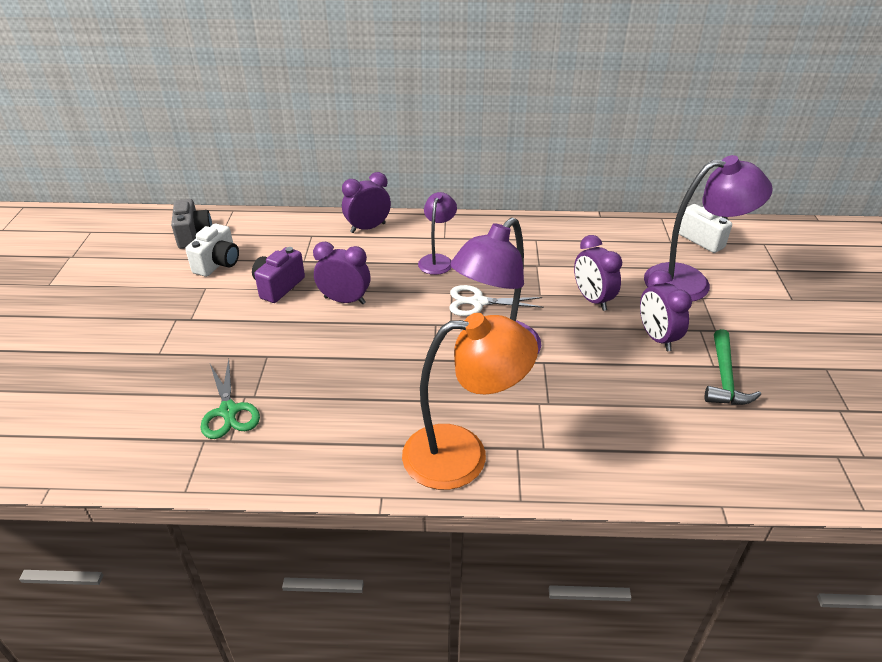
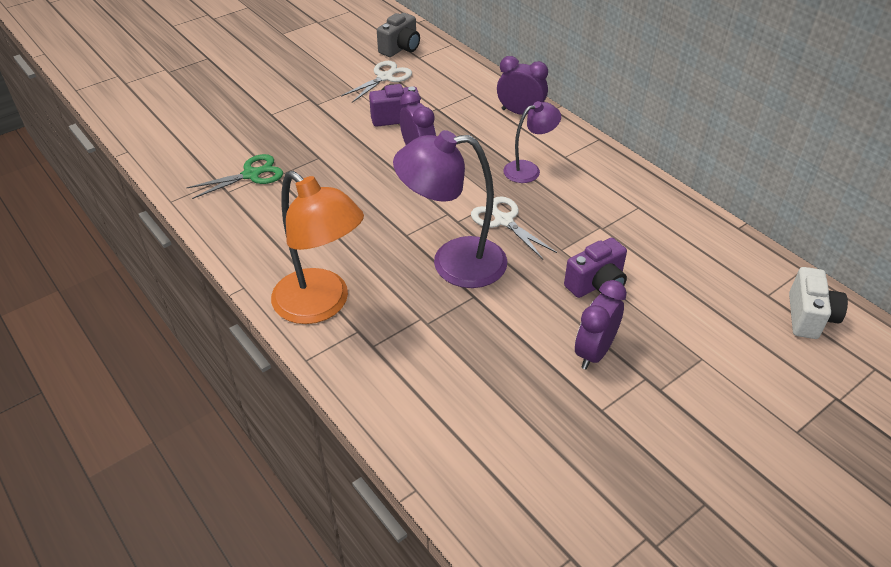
camera: 50 degrees right, 5 degrees up
(218, 264) = (385, 77): white camera -> white scissors
(228, 411) = (251, 175): green scissors -> green scissors turned 150 degrees counterclockwise
(592, 299) = (596, 284): purple clock -> purple camera
(690, 282) = (716, 339): purple lamp -> none
(724, 378) = (591, 425): green hammer -> none

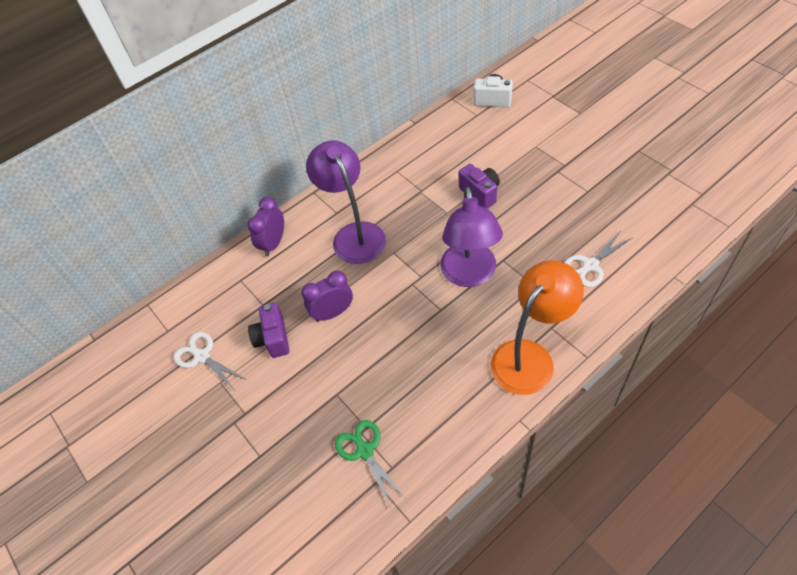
camera: 85 degrees left, 10 degrees up
(400, 48) = (147, 349): grey camera -> none
(503, 221) = (418, 247): white scissors -> white scissors (590, 265)
(529, 170) = (354, 234): purple lamp -> purple lamp, size x1.78
(594, 352) = (542, 194): purple clock -> none

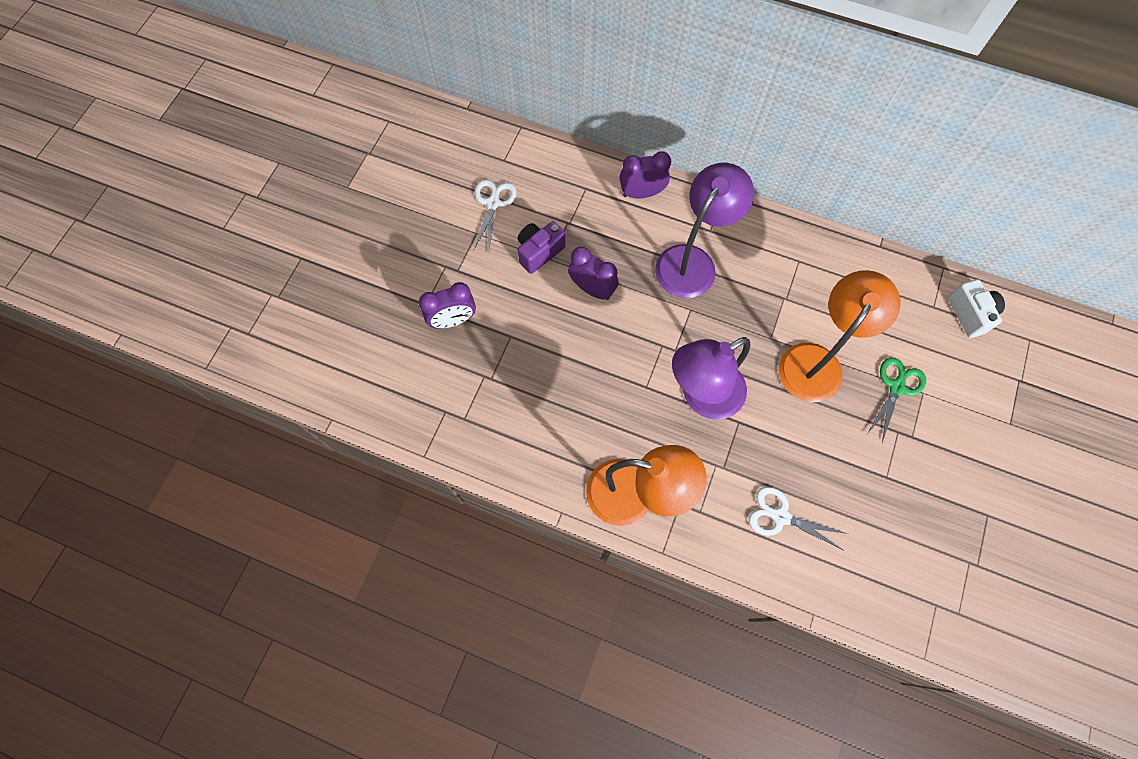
camera: 55 degrees right, 15 degrees up
(291, 437) = (453, 320): none -> purple clock
(364, 451) = (468, 388): green scissors -> green scissors (896, 387)
(480, 193) = (816, 361): purple camera -> orange lamp

